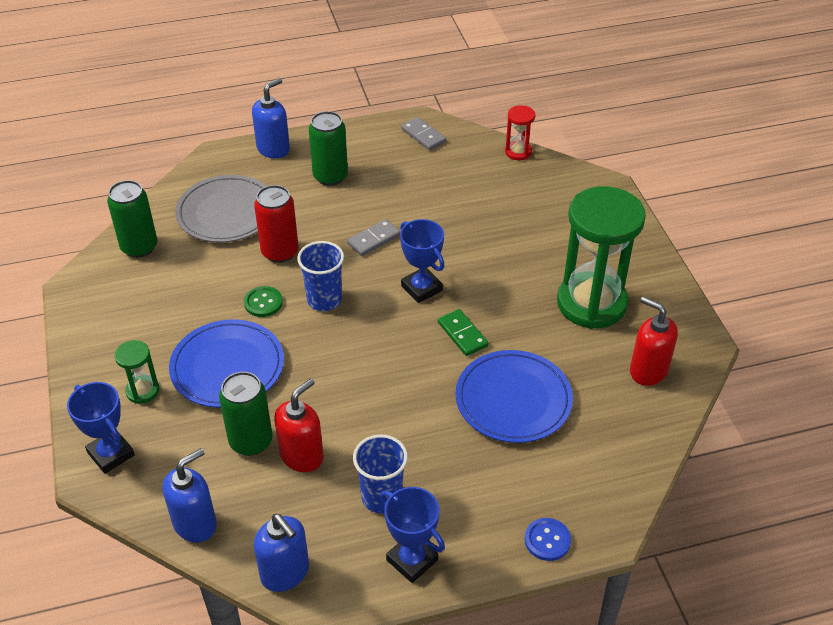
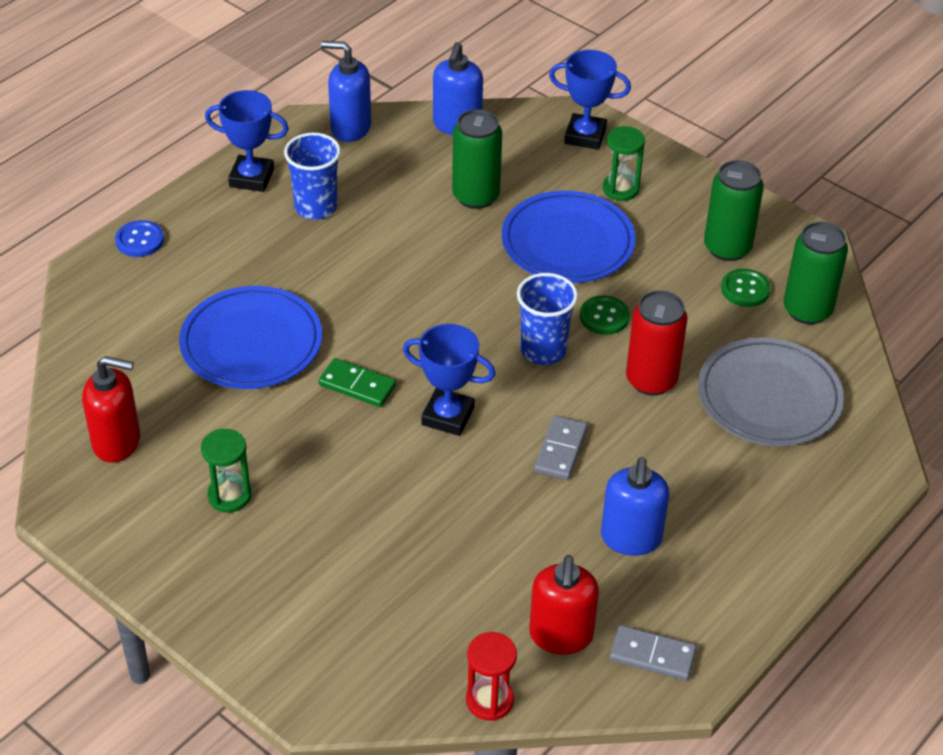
camera: 145 degrees right, 0 degrees up
(157, 277) = (745, 289): none -> green button
(273, 149) = (825, 517): blue soap dispenser -> blue soap dispenser (631, 538)
(302, 456) = (418, 206): red soap dispenser -> red soap dispenser (561, 635)
(330, 176) = (706, 513): green can -> green can (727, 248)
(591, 303) = (229, 495): green hourglass -> green hourglass, size x0.44

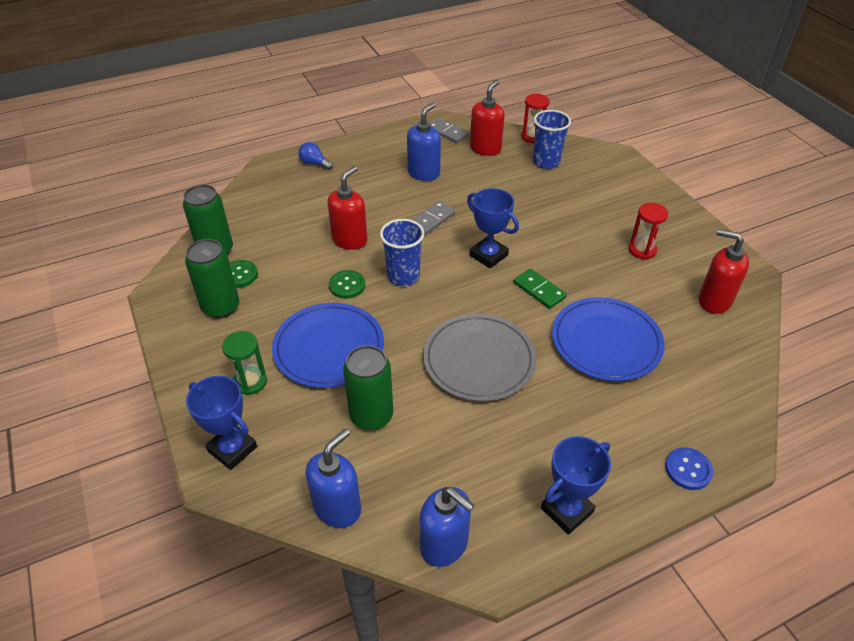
camera: 155 degrees left, 0 degrees up
(229, 495) = (642, 250): green hourglass -> red hourglass
(251, 178) = (566, 510): blue trophy -> blue trophy turned 75 degrees counterclockwise
(315, 207) = (516, 452): blue cup -> blue cup (546, 161)
(651, 380) = (350, 240): red can -> red soap dispenser
(769, 397) = (291, 212): grey plate -> grey plate (479, 360)
(818, 498) = (314, 163): none -> blue light bulb

